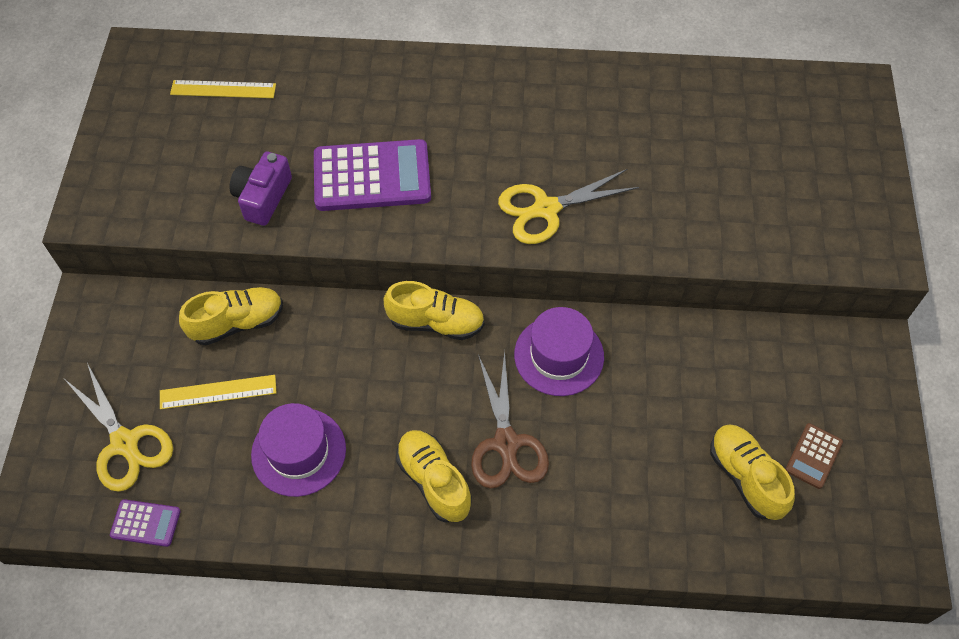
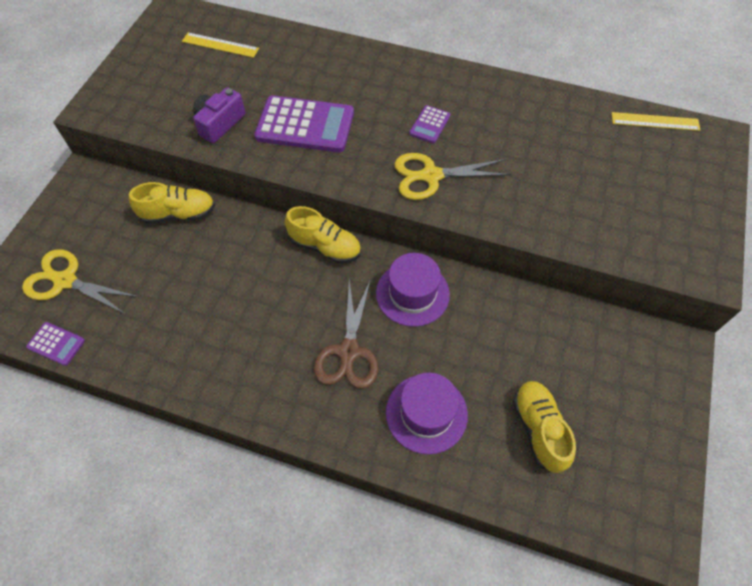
camera: 15 degrees right, 0 degrees up
(125, 443) = (65, 281): yellow scissors -> yellow scissors turned 135 degrees clockwise
(218, 392) = (146, 260): yellow ruler -> yellow ruler (655, 121)
(298, 452) = (187, 318): purple hat -> purple hat (426, 413)
(434, 481) = (282, 367): yellow shoe -> none
(524, 143) = (429, 125): none -> purple calculator
(813, 456) = (603, 426): brown calculator -> none

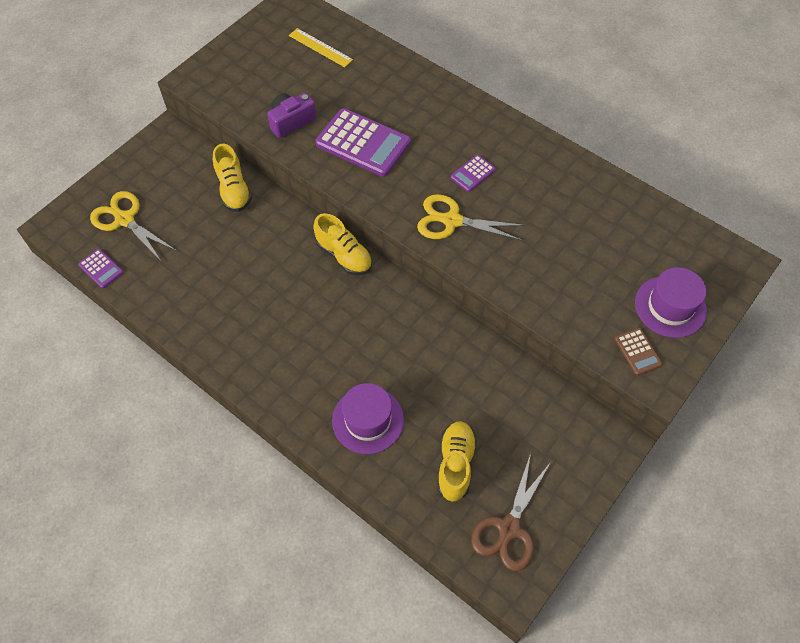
camera: 20 degrees right, 0 degrees up
(179, 214) = (233, 190): yellow shoe -> yellow shoe turned 60 degrees clockwise
(349, 351) = (326, 349): brown scissors -> brown scissors (509, 528)
(412, 293) = (401, 319): purple hat -> purple hat (670, 306)
(655, 121) = (687, 230): yellow ruler -> none
(674, 250) = (637, 352): none -> brown calculator

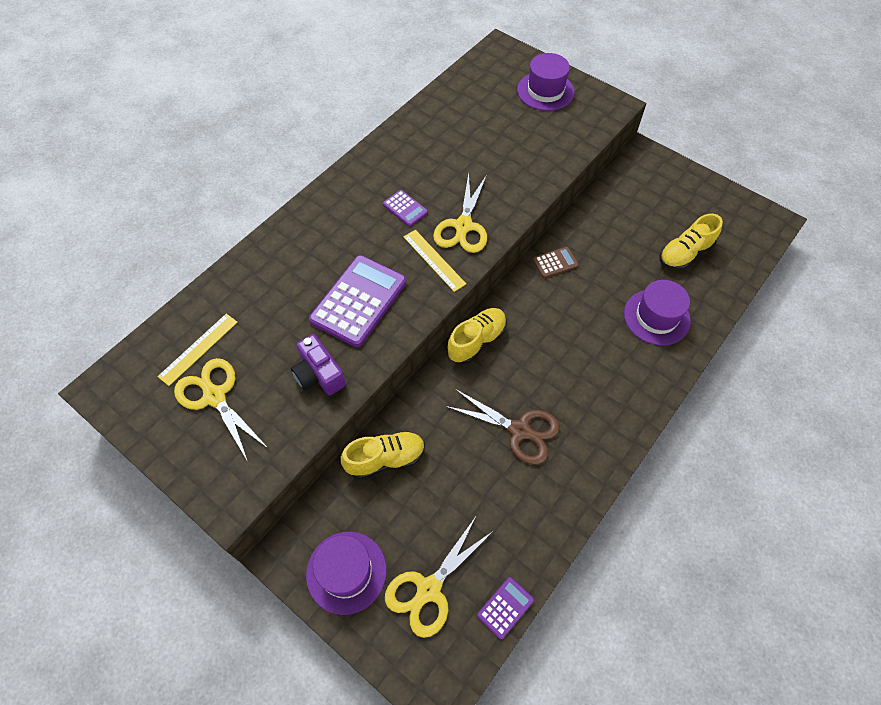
camera: 90 degrees left, 0 degrees up
(147, 169) = (346, 572): none -> purple hat
(277, 62) = (215, 397): none -> yellow scissors
(409, 197) = (434, 260): none -> yellow ruler
(455, 464) = (684, 254): yellow shoe -> yellow shoe turned 45 degrees counterclockwise
(509, 528) = (729, 221): brown scissors -> brown scissors (519, 430)
(637, 352) = (589, 113): brown calculator -> brown calculator (555, 263)

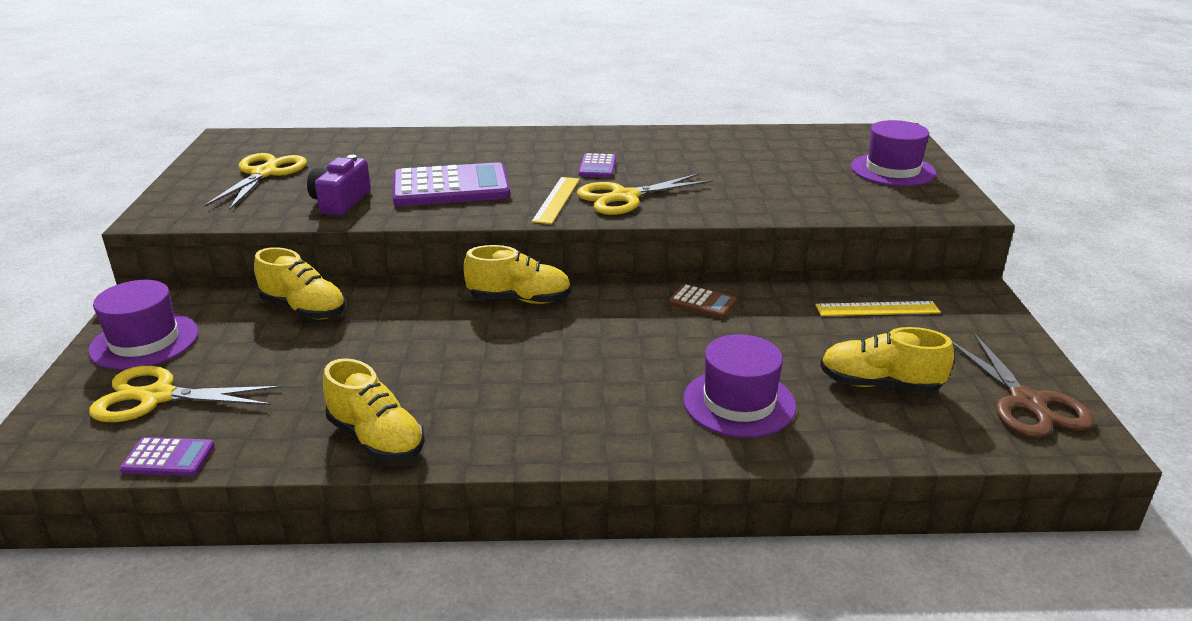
camera: 50 degrees right, 30 degrees down
(198, 349) = (307, 151): yellow ruler -> yellow ruler (877, 309)
(519, 430) = (431, 371): brown scissors -> brown scissors (1026, 402)
(566, 492) = (376, 439): none -> yellow shoe

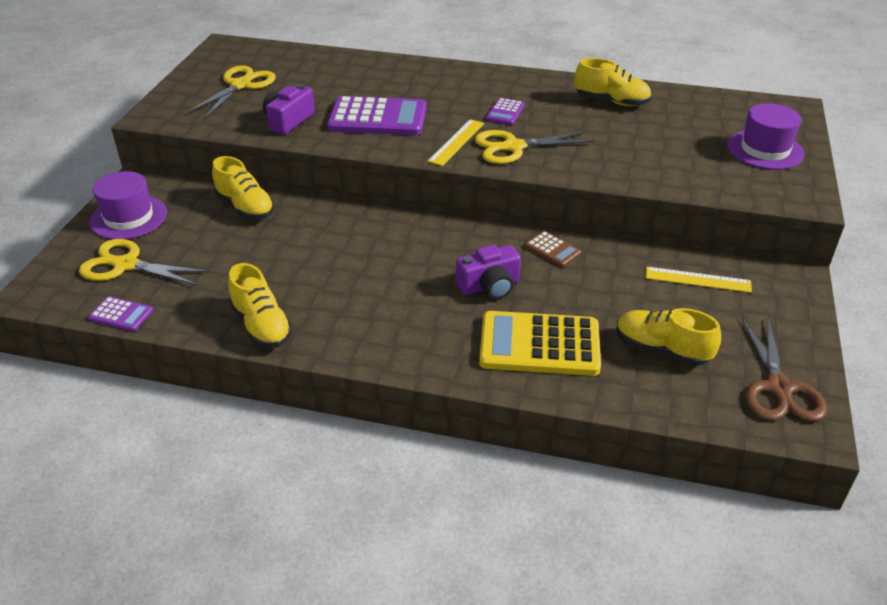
camera: 15 degrees right, 10 degrees up
(519, 299) = (408, 224): yellow shoe -> yellow shoe (611, 101)
(648, 350) = (489, 286): none -> purple camera
(739, 403) = (539, 345): purple hat -> yellow calculator

